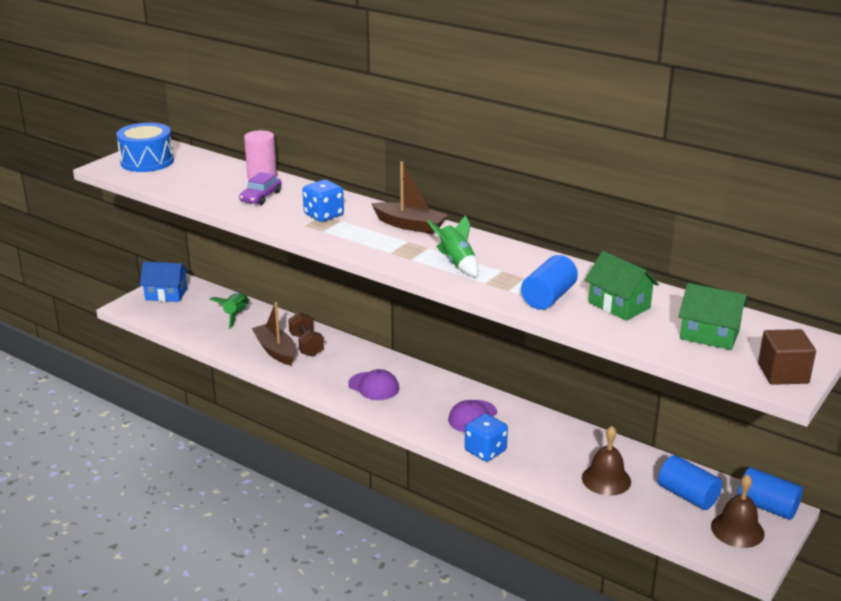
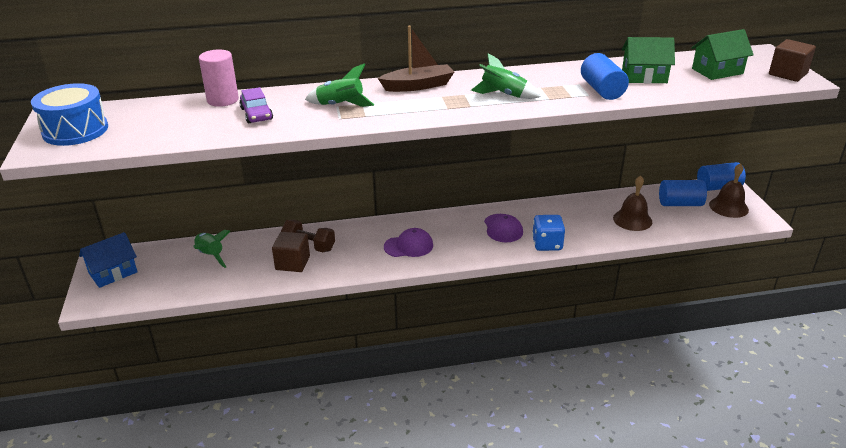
camera: 45 degrees left, 5 degrees up
(276, 351) = (292, 263): brown boat -> brown cube
(324, 215) = (340, 105): blue dice -> green rocket

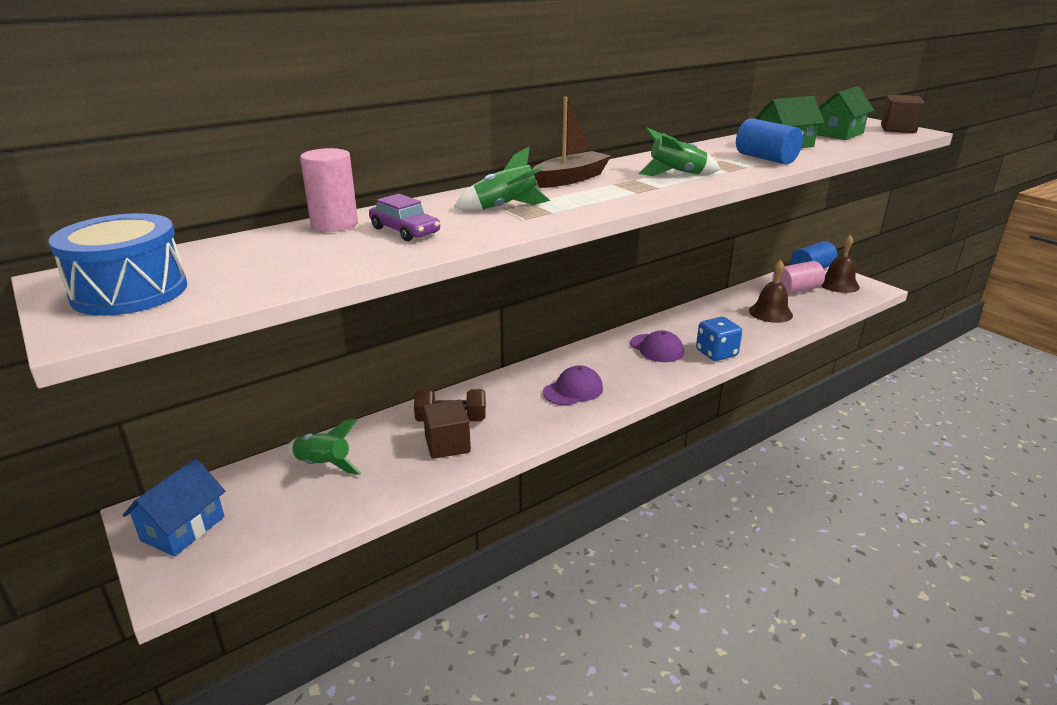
camera: 25 degrees left, 5 degrees down
(680, 203) = (796, 290): blue cylinder -> pink cylinder

